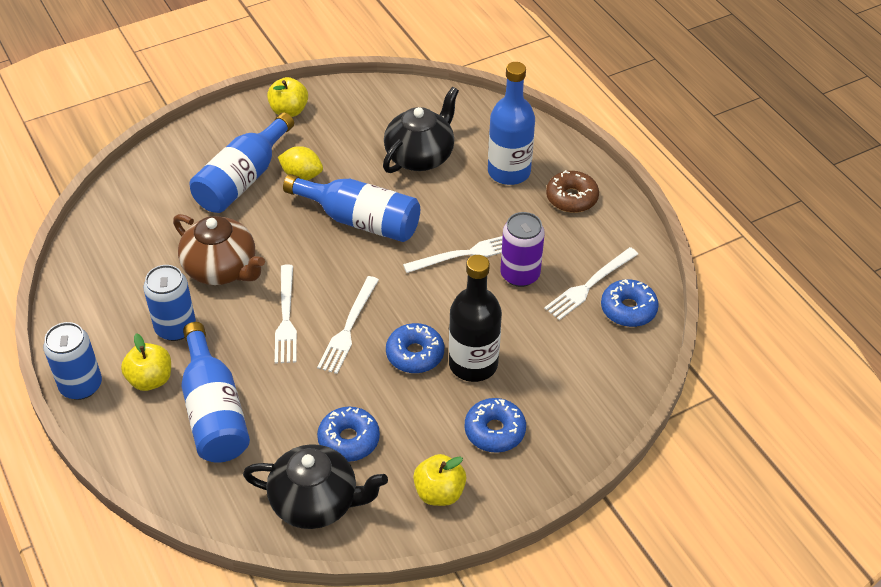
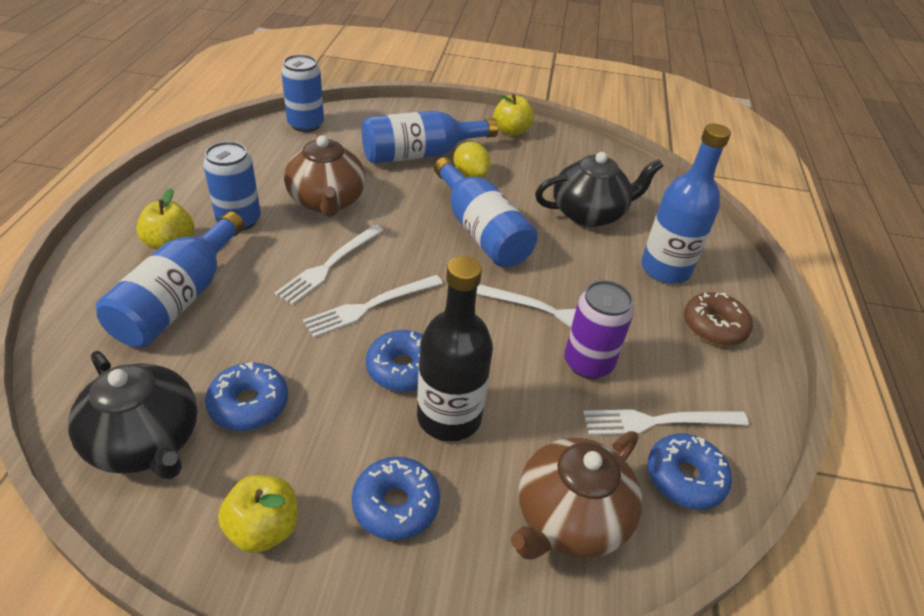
camera: 35 degrees right, 5 degrees down
(81, 385) = (121, 217): blue can -> blue can (306, 124)
(589, 373) = (569, 518): none -> brown teapot

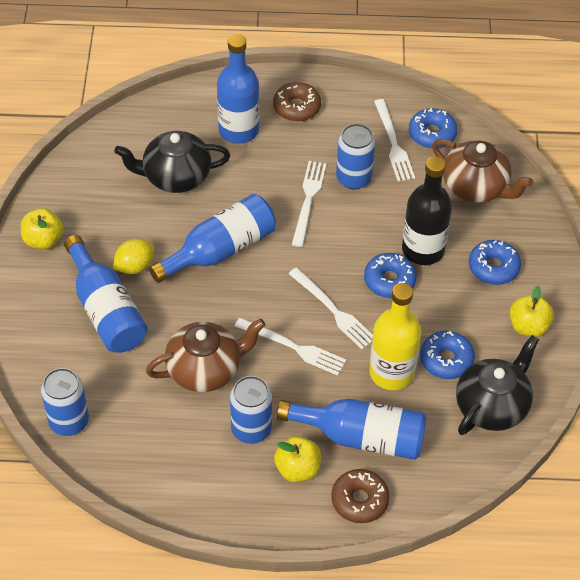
camera: 95 degrees left, 10 degrees up
(98, 283) = (359, 500): none -> brown donut
(255, 343) = (391, 372): none -> yellow bottle
(588, 363) = (353, 178): purple can -> blue can
(589, 214) = (175, 176): black teapot -> black teapot turned 75 degrees counterclockwise

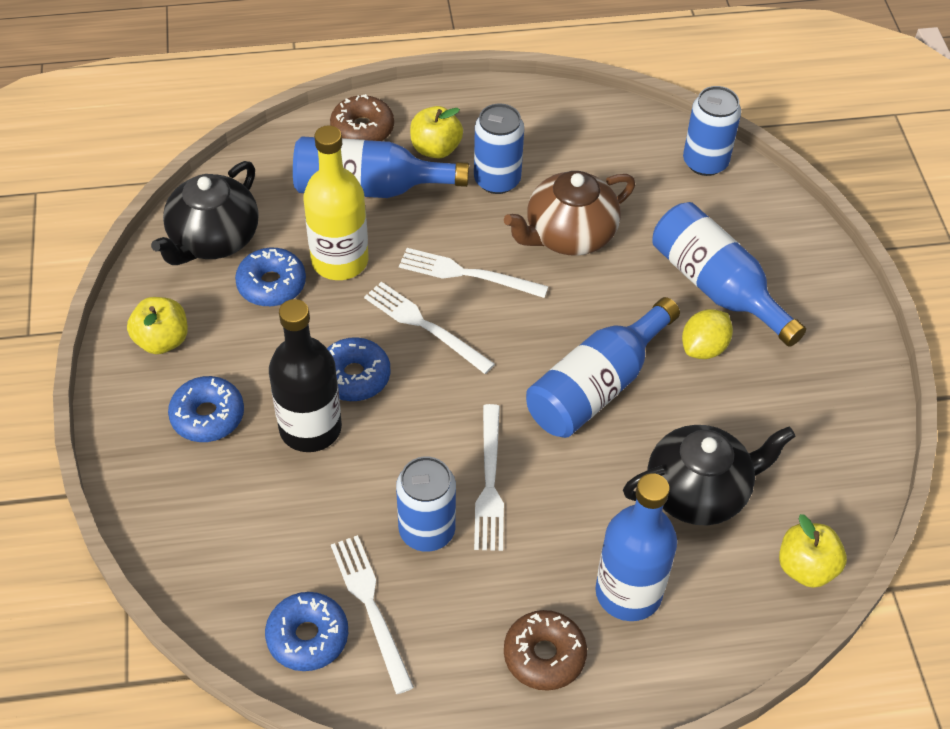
camera: 170 degrees right, 0 degrees up
(43, 240) = (841, 366): yellow apple -> yellow apple (806, 567)
(476, 187) = (232, 544): brown teapot -> none

